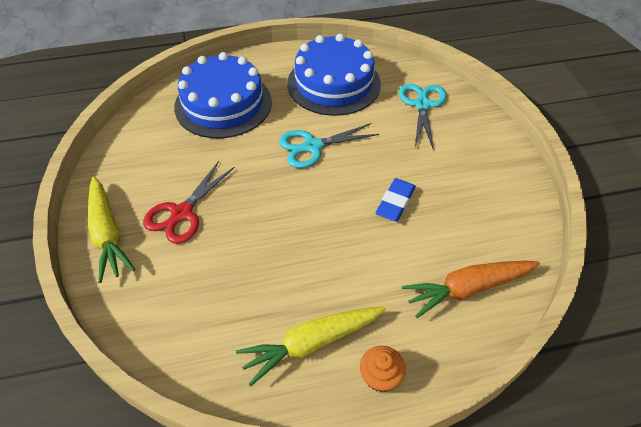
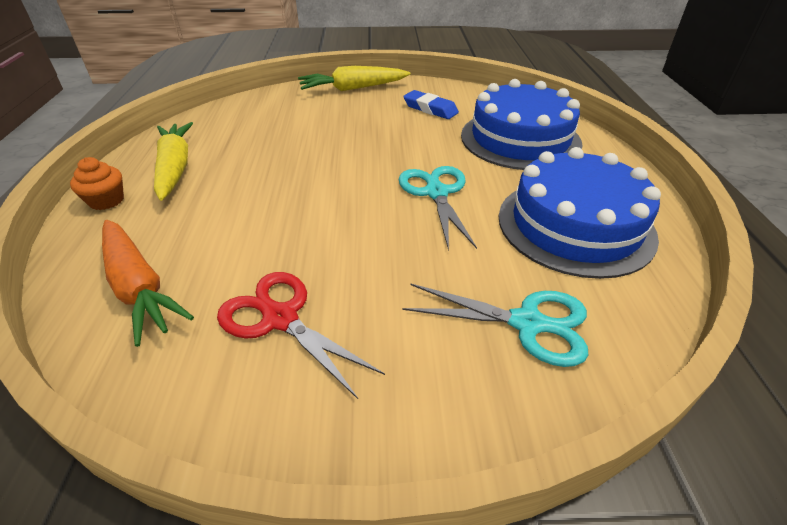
camera: 100 degrees right, 10 degrees down
(182, 213) = (361, 116): red scissors -> red scissors (280, 319)
(395, 202) = (313, 248): blue eraser -> blue eraser (430, 109)
(468, 288) = (139, 287): orange carrot -> orange carrot turned 150 degrees clockwise

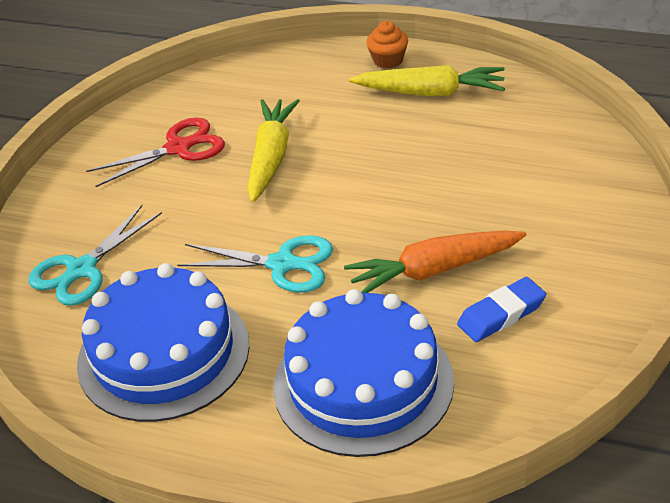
camera: 115 degrees right, 0 degrees up
(139, 287) = (256, 86): orange carrot -> orange carrot (434, 270)
(353, 88) = (610, 245): yellow carrot -> yellow carrot (271, 157)

